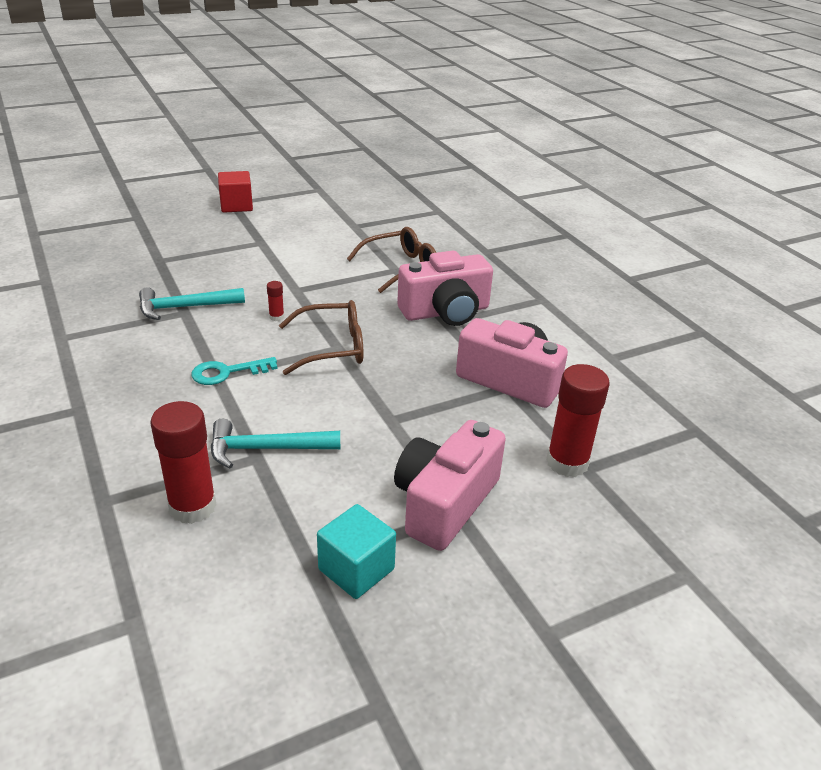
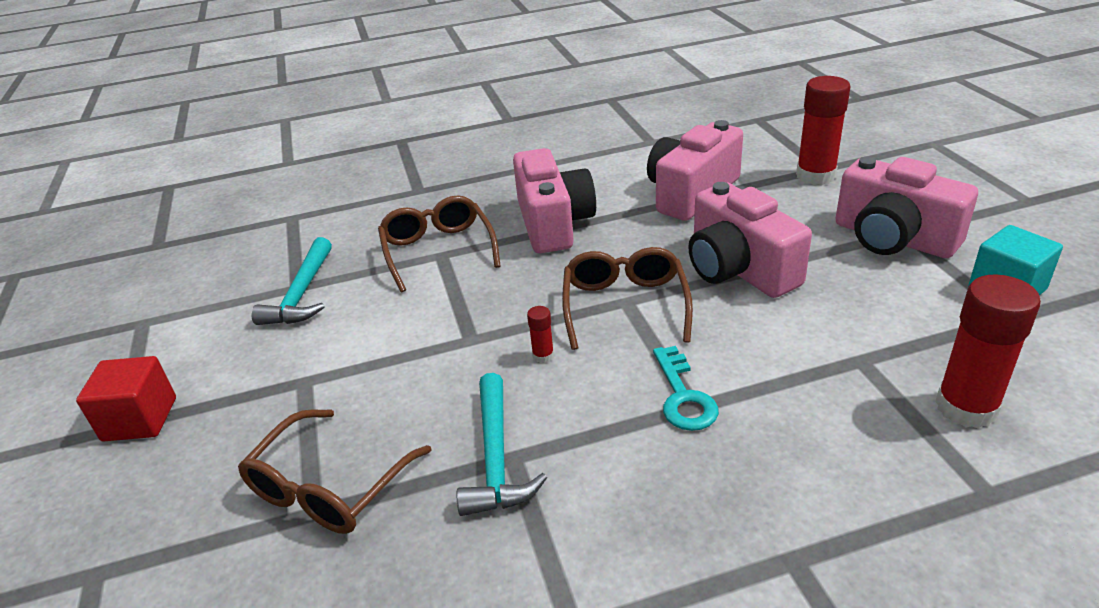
camera: 75 degrees left, 0 degrees up
(175, 262) = (329, 487): none -> brown glasses
(266, 449) = (842, 353): turquoise hammer -> turquoise hammer (302, 293)
(383, 402) = (738, 269): none -> pink camera

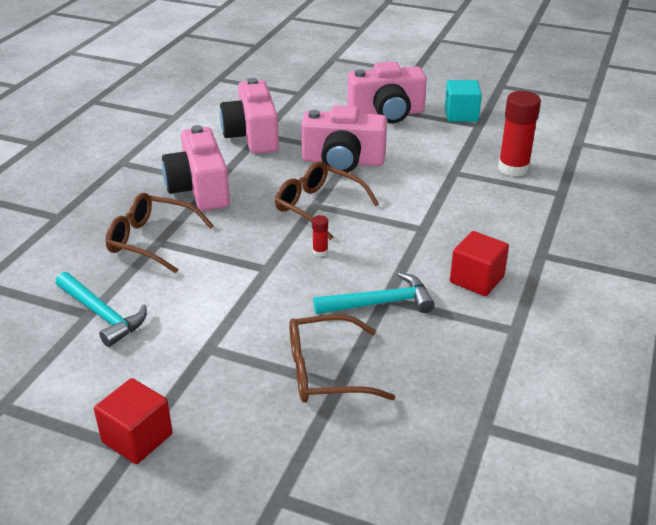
camera: 55 degrees left, 0 degrees up
(329, 487) = (325, 371): brown glasses -> brown glasses turned 105 degrees clockwise
(496, 457) = (379, 303): turquoise hammer -> turquoise hammer turned 45 degrees counterclockwise
(553, 223) = (199, 189): pink camera -> pink camera turned 135 degrees counterclockwise
(644, 520) = (476, 279): none -> red cube
(683, 396) = (413, 227): turquoise key -> none
(815, 176) = (303, 98): red glue stick -> none

